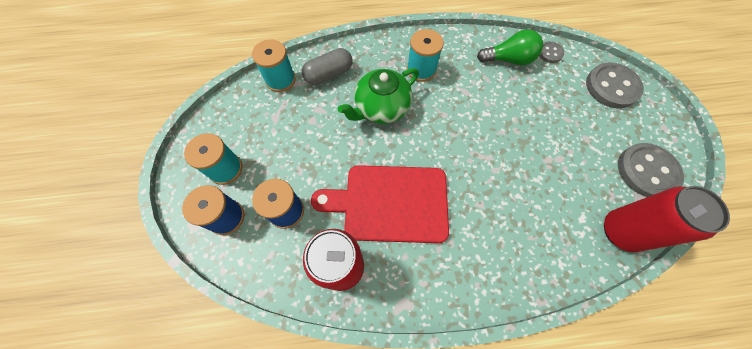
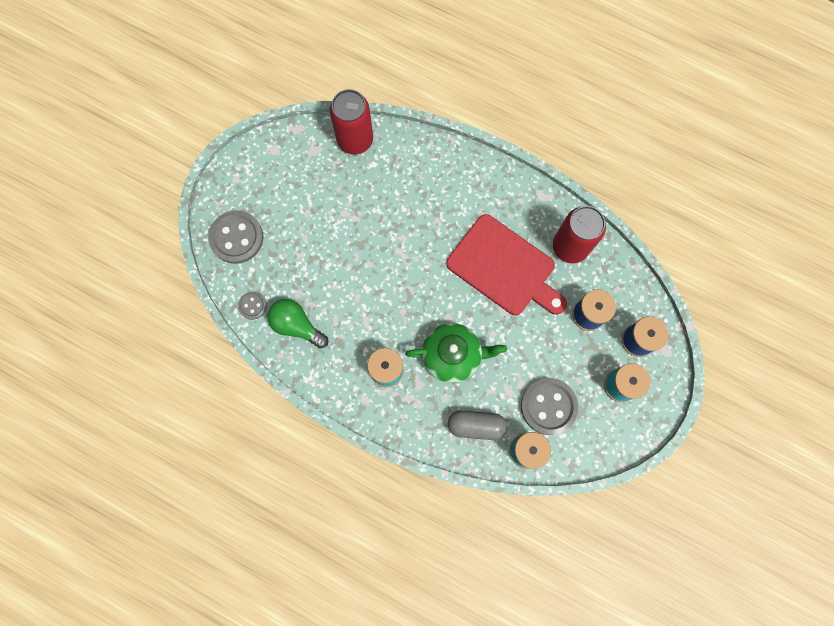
camera: 145 degrees left, 10 degrees up
(646, 171) = (290, 161): grey button -> grey button (548, 406)

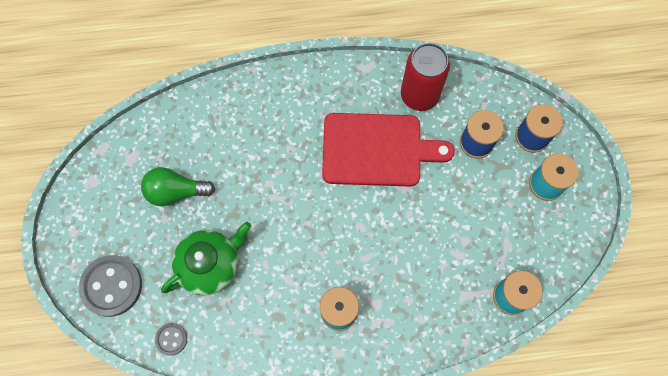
camera: 35 degrees left, 5 degrees down
(297, 325) = (226, 328): green light bulb -> green light bulb (176, 191)
(355, 140) = (163, 124): red can -> none
(452, 355) = (387, 257): green teapot -> green teapot (210, 264)
(476, 426) = (453, 305): grey capsule -> none
(548, 406) = (501, 244): grey button -> none

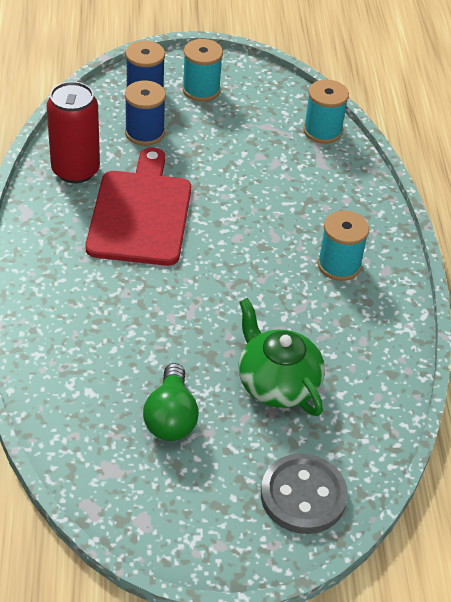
camera: 90 degrees left, 25 degrees down
(171, 339) = (375, 428): grey button -> none

